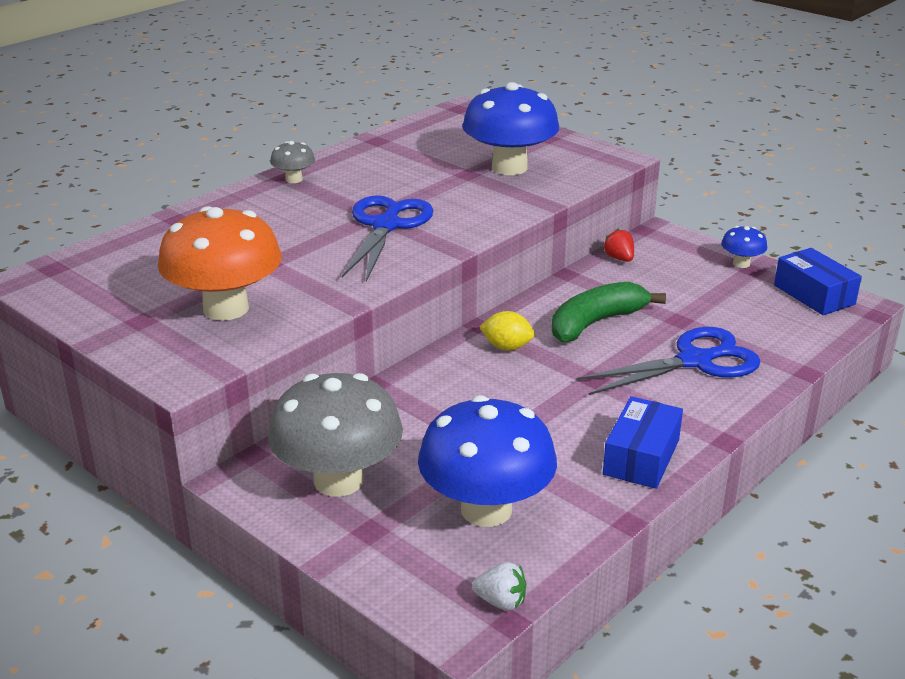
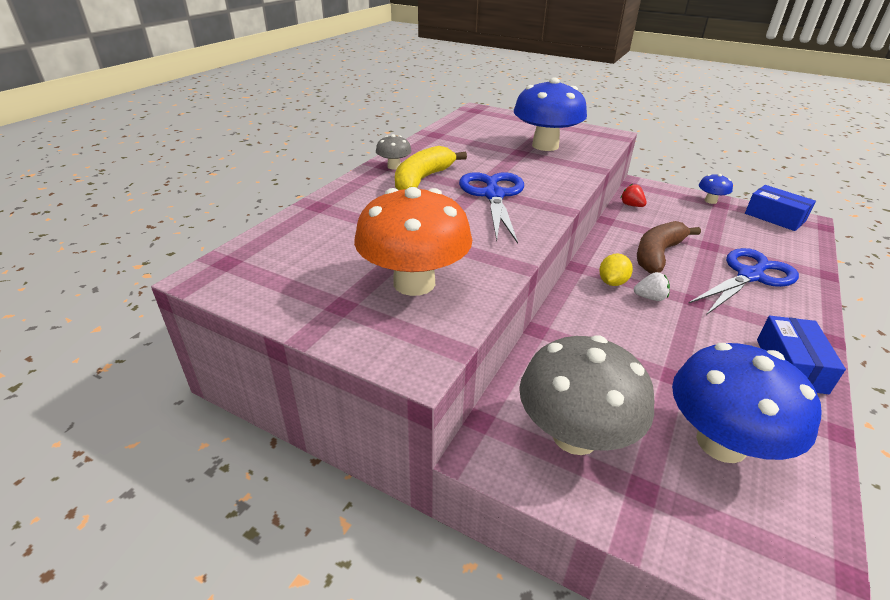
camera: 15 degrees left, 5 degrees up
(316, 199) = (422, 179): none -> yellow banana
(501, 602) = (822, 553): white strawberry -> white strawberry (650, 297)
(507, 347) = (612, 282): yellow lemon -> yellow lemon turned 60 degrees counterclockwise
(596, 323) = (657, 254): green banana -> brown banana

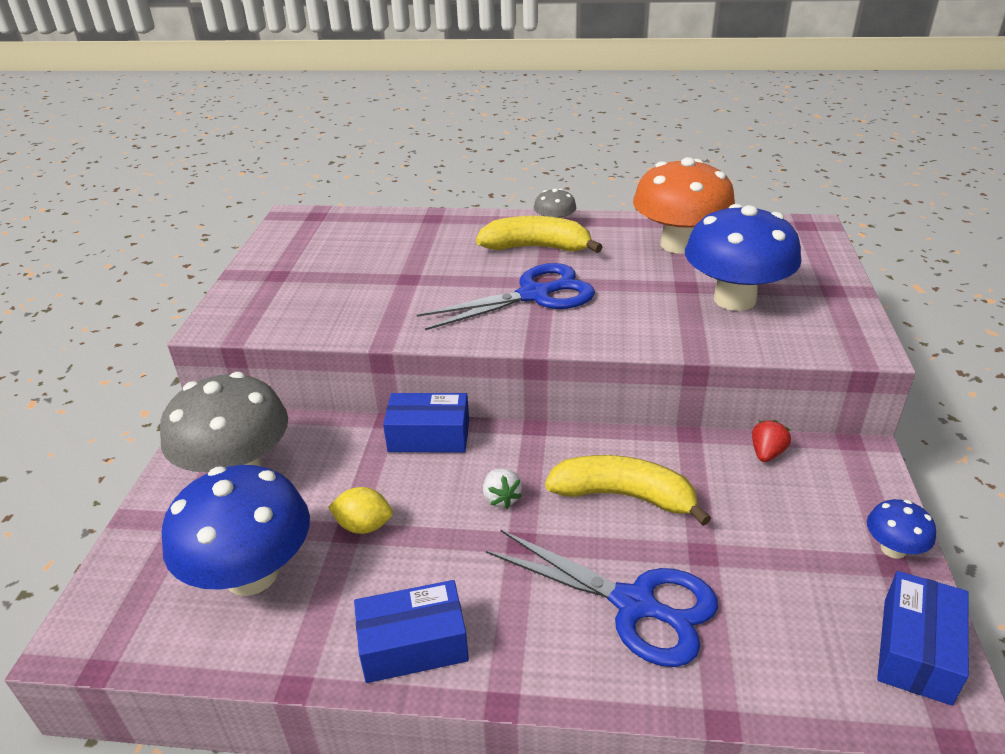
camera: 70 degrees right, 0 degrees up
(414, 283) = (324, 295): orange mushroom -> orange mushroom (679, 244)
(568, 313) = (429, 436): none -> blue box
(612, 282) = (516, 461): yellow lemon -> yellow lemon (364, 526)
(657, 254) = (624, 496): brown banana -> yellow banana

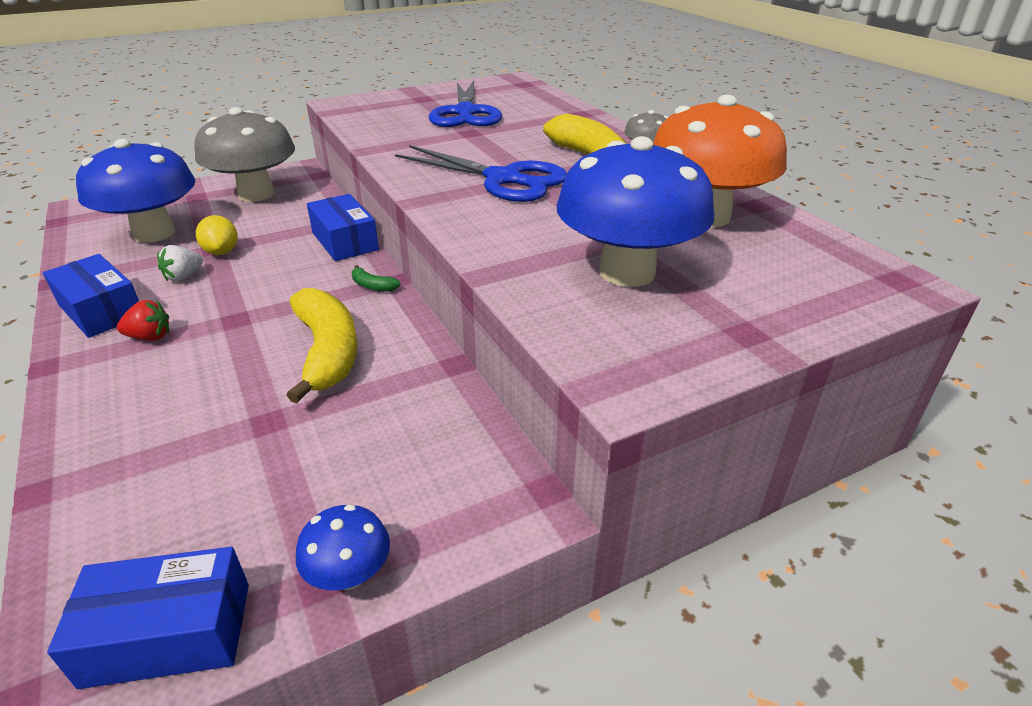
camera: 55 degrees right, 0 degrees up
(501, 498) = (286, 294): white strawberry -> white strawberry (184, 276)
(534, 442) = (373, 286): none -> green banana
(634, 605) = (177, 399): blue scissors -> blue scissors (465, 113)
(767, 453) = (465, 425): red strawberry -> red strawberry (150, 337)

